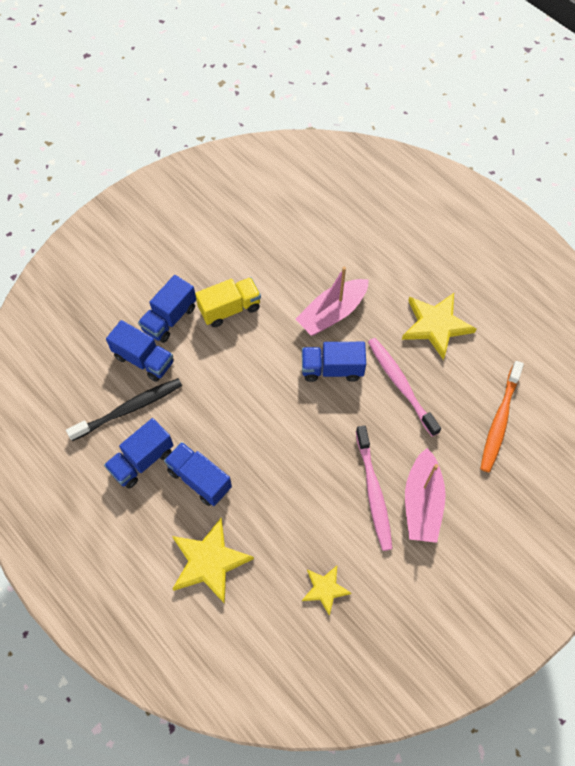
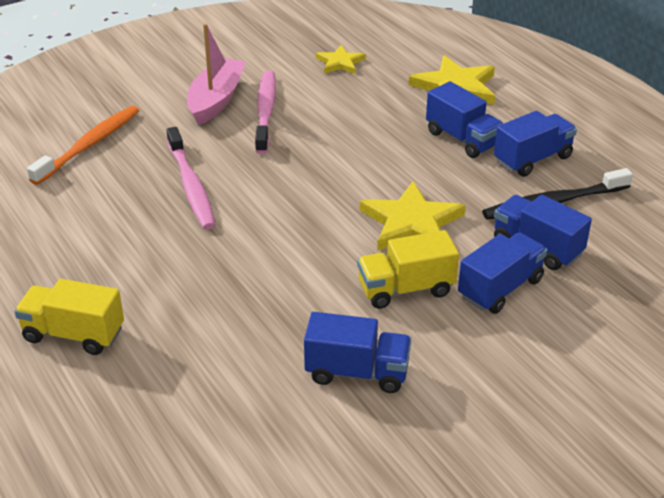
camera: 170 degrees left, 25 degrees down
(332, 313) = (252, 266): pink boat -> none
(332, 369) = (274, 210): blue truck -> blue truck (357, 372)
(419, 245) = (73, 334): none -> yellow truck
(436, 325) = (110, 236): yellow star -> yellow star (411, 223)

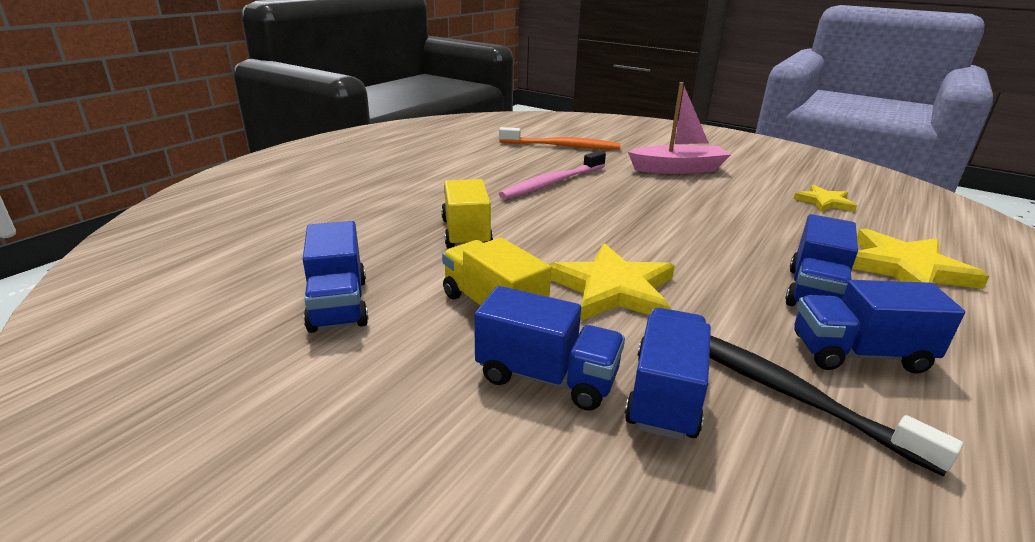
camera: 65 degrees right, 10 degrees down
(73, 334) = (344, 183): yellow truck -> yellow truck (466, 233)
(265, 112) = (692, 188): pink toothbrush -> none
(532, 159) = (858, 354): blue truck -> blue truck turned 150 degrees clockwise

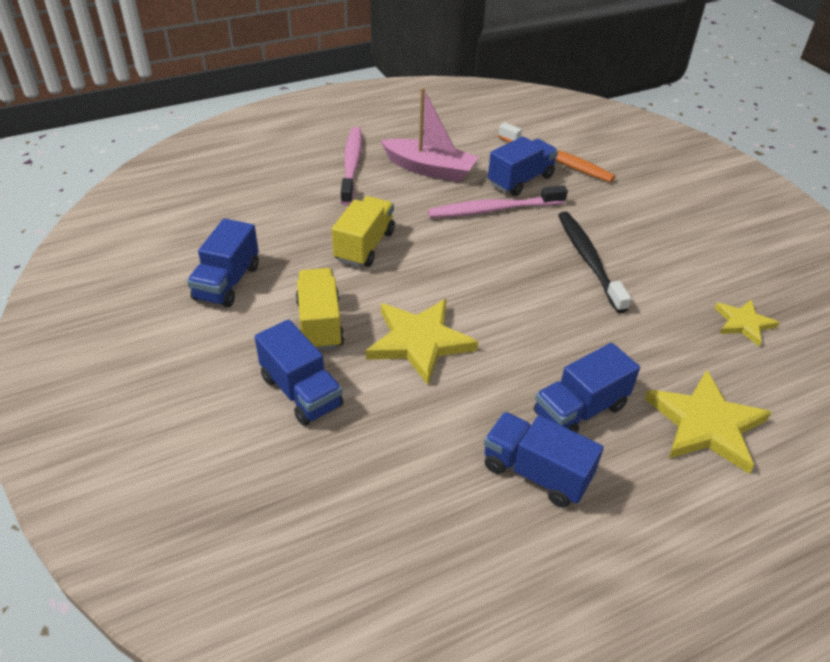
camera: 30 degrees right, 15 degrees up
(384, 182) = (351, 165): none -> pink toothbrush
(665, 395) = (359, 437): blue truck -> blue truck (520, 180)
(678, 169) = (641, 228): pink boat -> pink boat (430, 169)
(787, 393) = (441, 473): black toothbrush -> black toothbrush (589, 260)

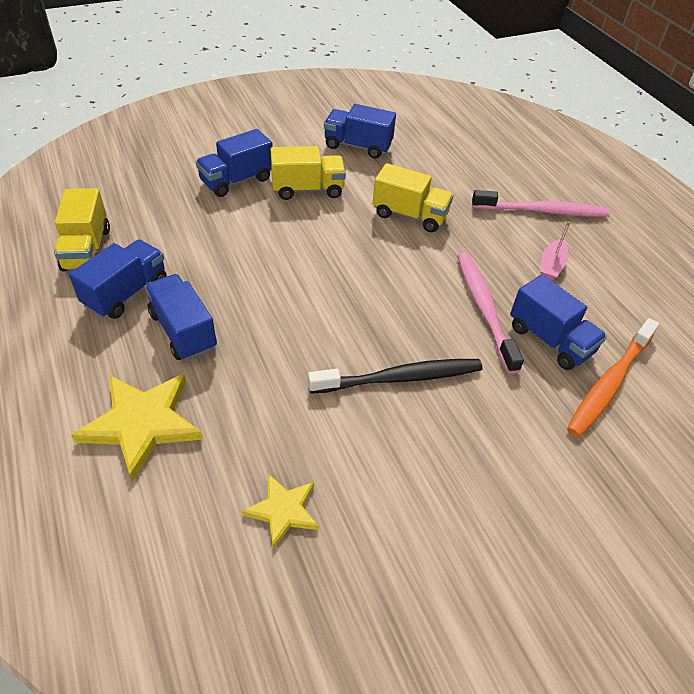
camera: 90 degrees right, 5 degrees up
(419, 342) = (281, 240): yellow star -> none
(430, 169) = (551, 265): pink boat -> pink boat, size x0.54
(464, 535) = (87, 249): none -> yellow truck

